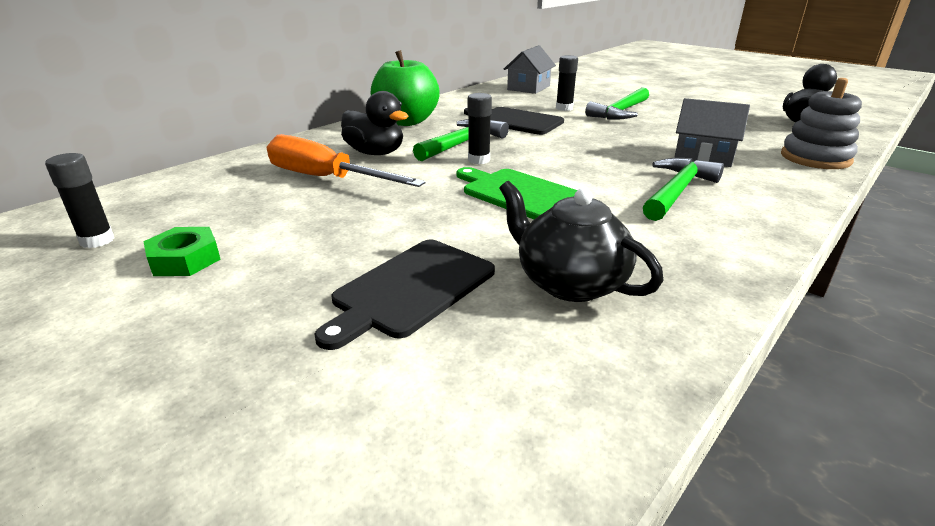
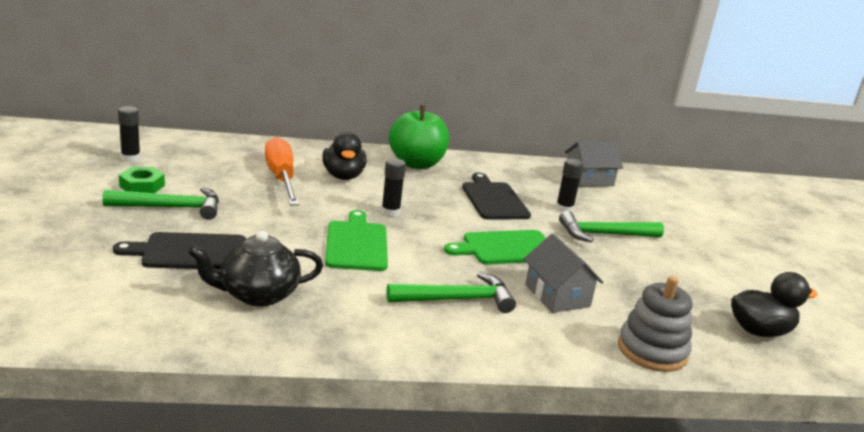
camera: 40 degrees right, 5 degrees down
(462, 143) = (411, 196): green hammer -> green hammer (171, 208)
(569, 283) = (257, 294): black teapot -> black teapot turned 105 degrees counterclockwise
(604, 144) = (506, 248): none -> green cutting board

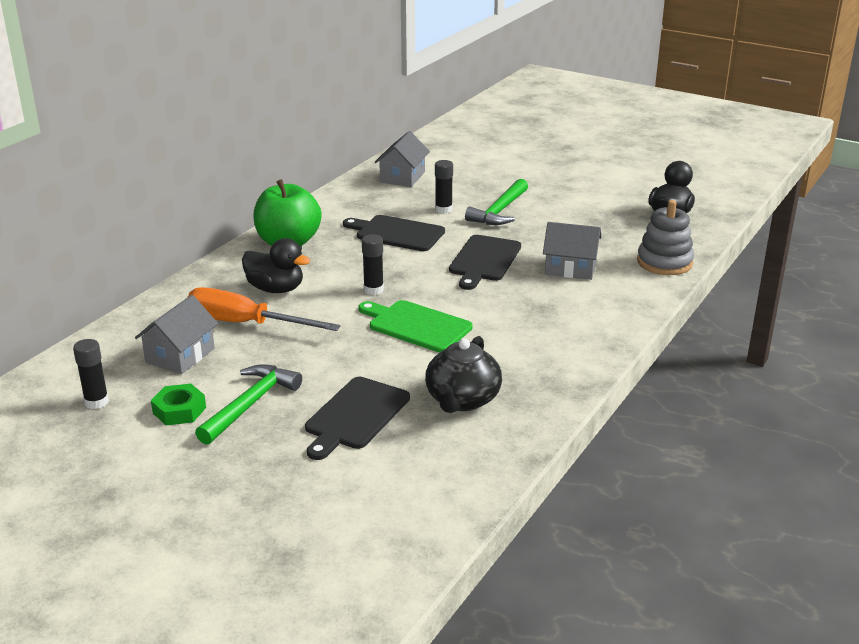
camera: 50 degrees left, 5 degrees up
(214, 168) = (180, 355): none -> grey house
(457, 299) = (543, 311): green hammer -> none
(506, 248) = (484, 260): green cutting board -> black cutting board

